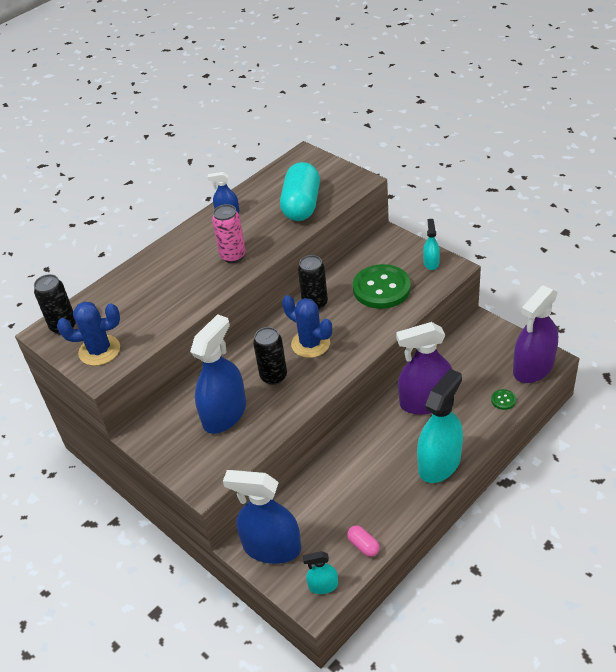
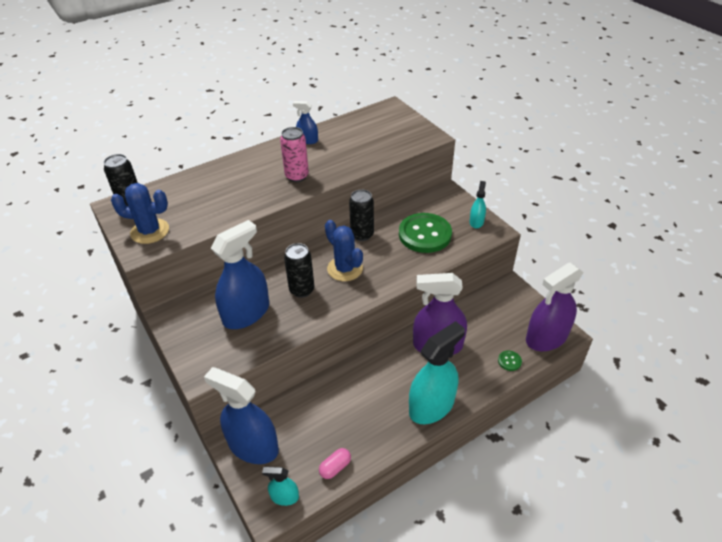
camera: 10 degrees right, 0 degrees up
(302, 205) = (372, 146): turquoise capsule -> none
(363, 545) = (335, 467): pink capsule -> pink capsule turned 75 degrees clockwise

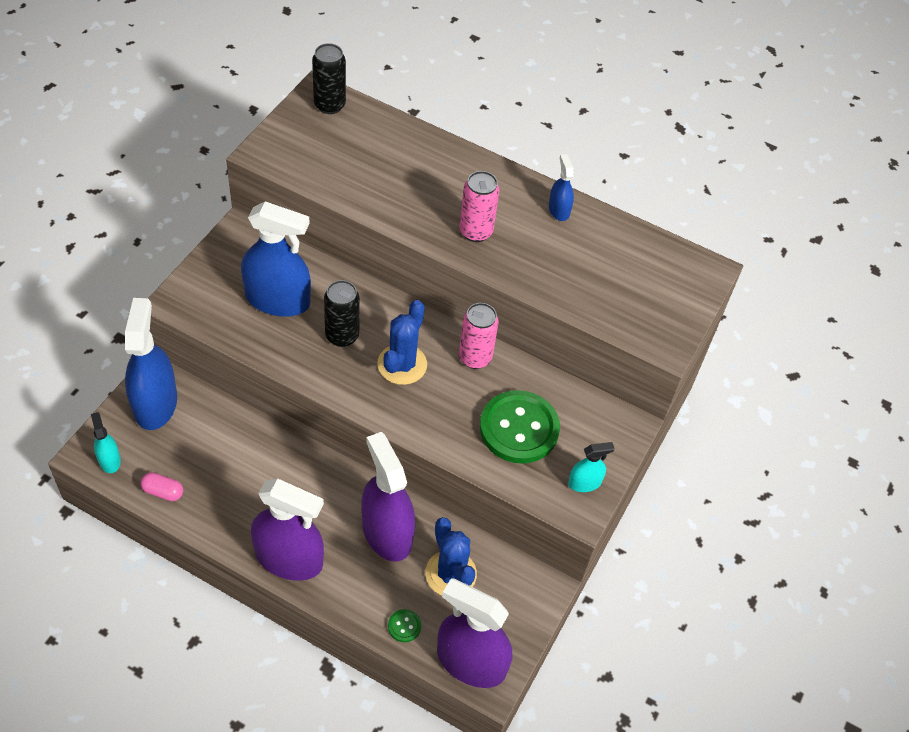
camera: 55 degrees right, 10 degrees up
(150, 231) = (296, 145): blue cactus -> blue cactus (450, 574)
(362, 235) = (475, 358): black can -> pink can
(431, 406) = (289, 558): turquoise spray bottle -> purple spray bottle

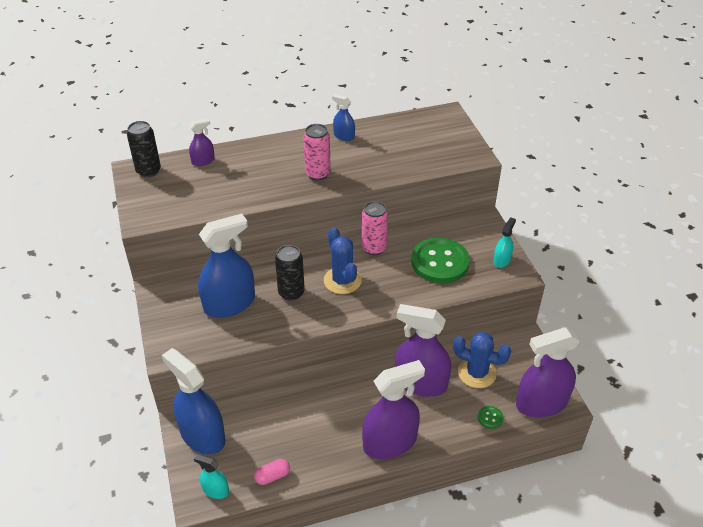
camera: 40 degrees left, 10 degrees down
(389, 132) = (203, 161): none -> purple spray bottle

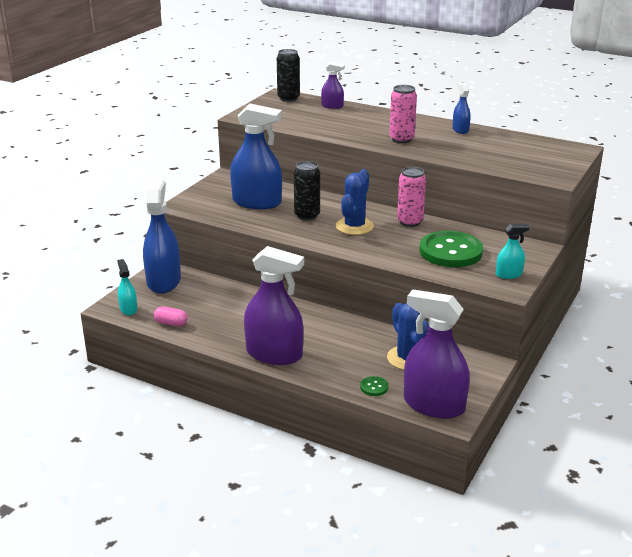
camera: 45 degrees right, 15 degrees down
(420, 383) = (352, 338): purple spray bottle -> none

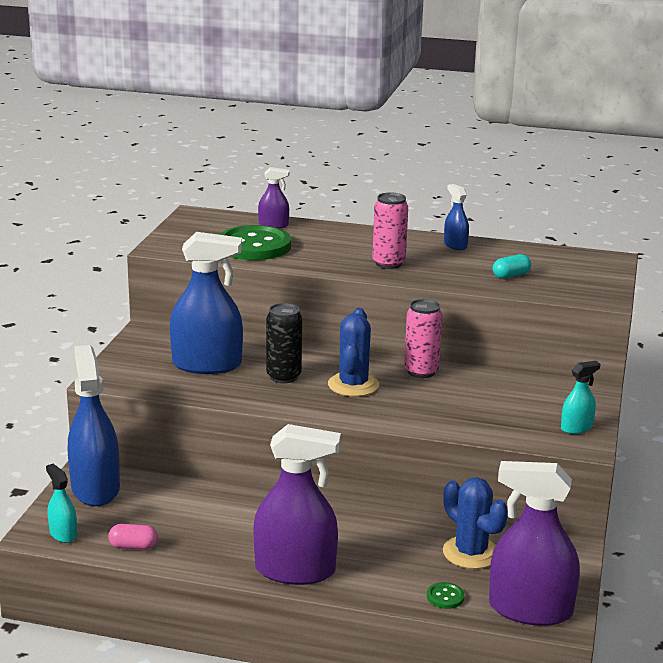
camera: 15 degrees left, 5 degrees down
(288, 98) = (209, 218): black can -> none
(450, 251) = (491, 406): green button -> green button (254, 246)
(491, 155) = (511, 276): none -> turquoise capsule

